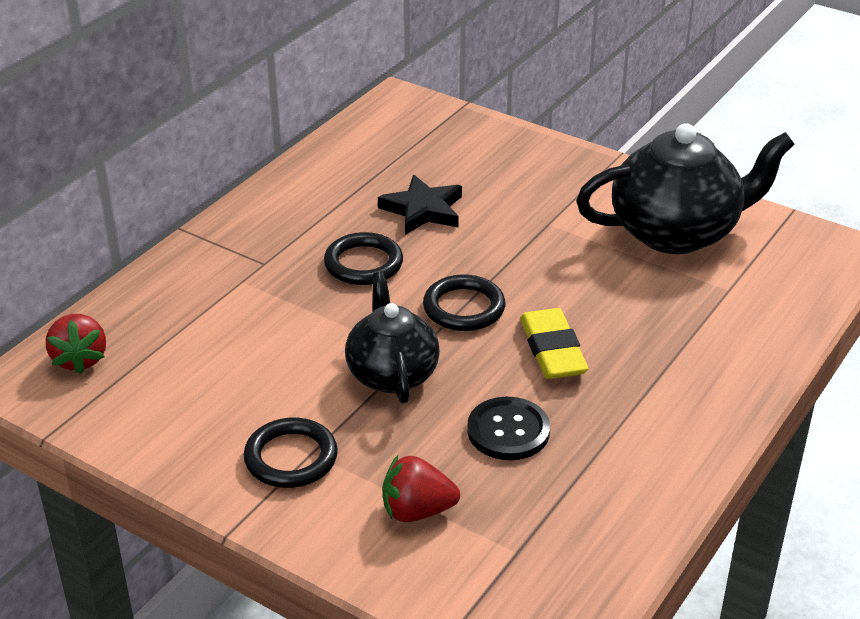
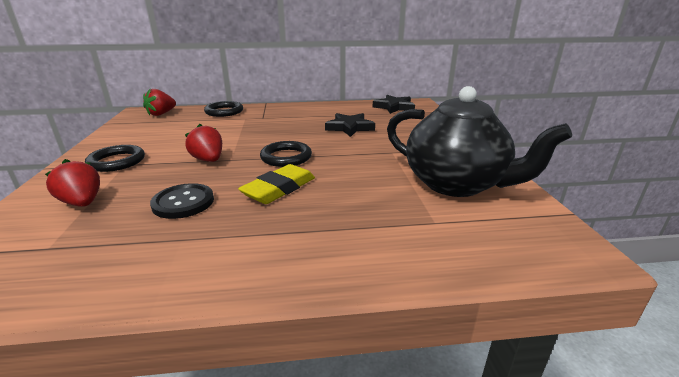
camera: 50 degrees right, 10 degrees down
(363, 264) = (289, 130): black ring -> black ring (224, 111)
(391, 129) = (394, 107): none -> black star
(392, 374) = (208, 160): black teapot -> red strawberry

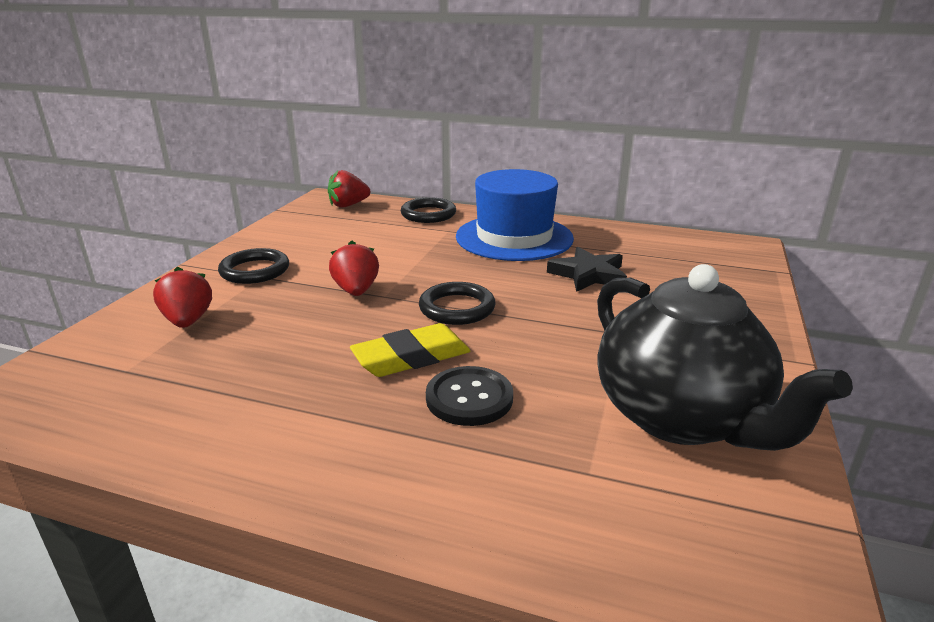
camera: 25 degrees right, 0 degrees up
(183, 202) = (287, 348): black button -> black button (469, 398)
(290, 116) = (514, 237): none -> blue hat
(394, 107) = (695, 248): black star -> none

